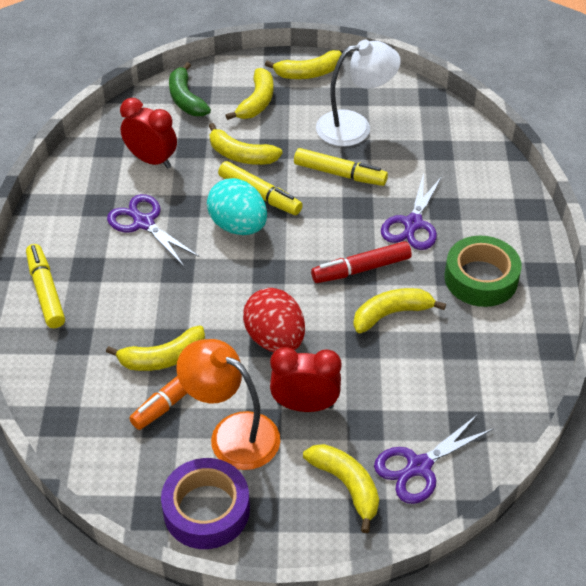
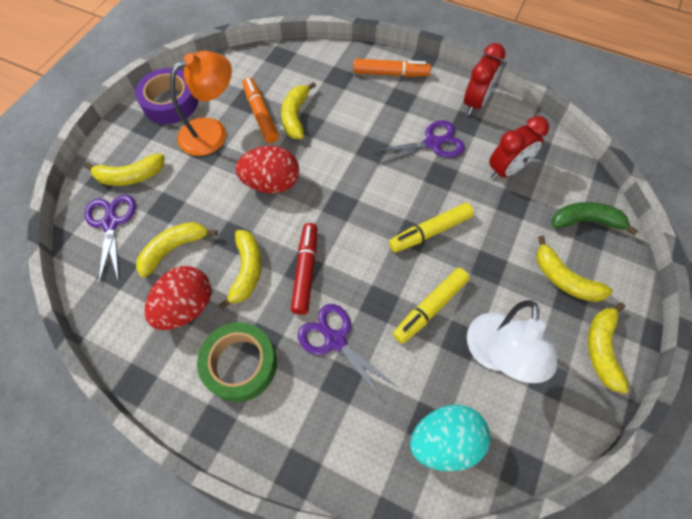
camera: 115 degrees right, 15 degrees up
(46, 291) = (390, 73): yellow marker -> orange marker
(238, 226) = (399, 202): turquoise egg -> turquoise egg (444, 440)
(241, 155) = (488, 236): yellow banana -> yellow banana (173, 249)
(305, 405) = (205, 179): red clock -> red clock (475, 103)
(460, 344) = (186, 307): none -> red egg

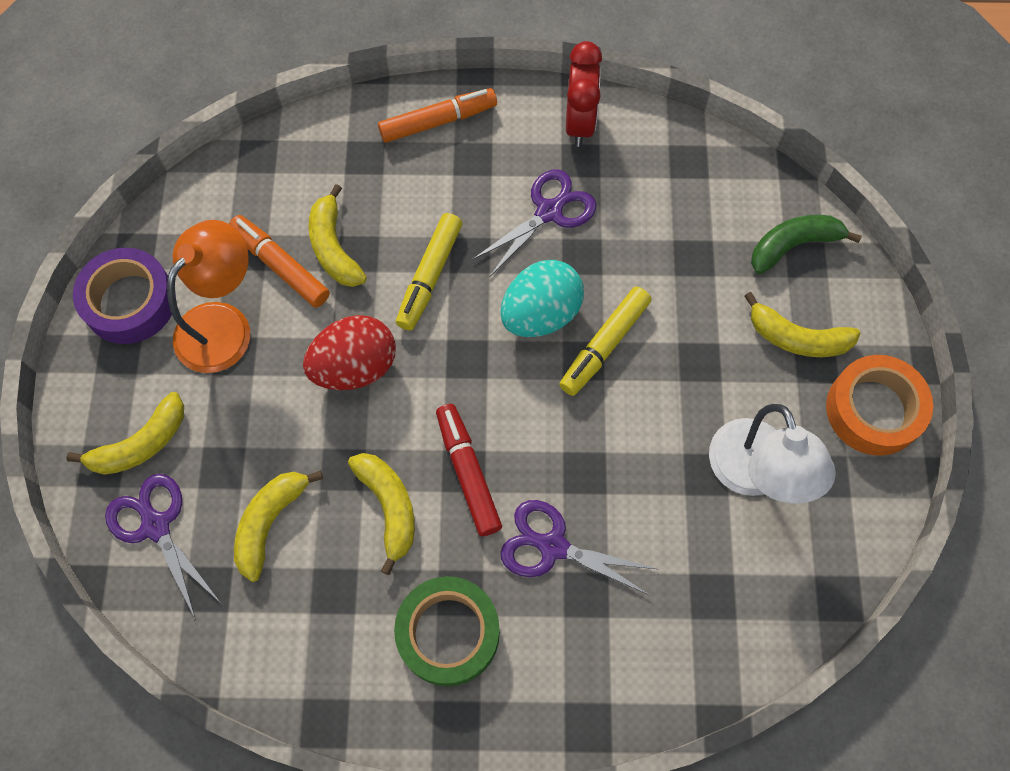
camera: 25 degrees left, 5 degrees up
(186, 307) = (335, 593): red egg -> none
(430, 308) = (650, 450): yellow marker -> yellow marker (429, 276)
(444, 440) = (740, 606): turquoise egg -> turquoise egg (540, 314)
(506, 170) = (665, 212): red clock -> none
(601, 349) = (873, 410): yellow banana -> orange tape

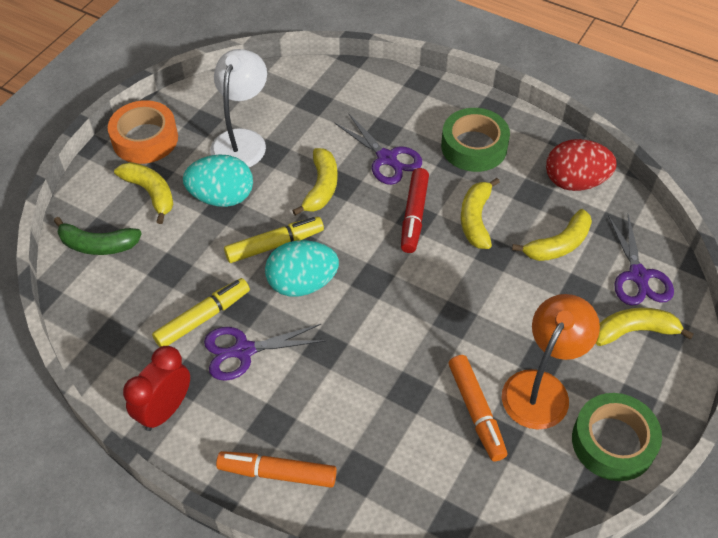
camera: 150 degrees left, 15 degrees down
(130, 302) = (613, 442): purple tape -> green tape
(223, 324) = (541, 388): orange lamp -> orange lamp turned 150 degrees clockwise
(334, 247) = (426, 405): yellow banana -> yellow banana (321, 187)
(355, 367) = (455, 310): red egg -> red egg (575, 182)
(429, 276) = (364, 347): yellow marker -> yellow marker (203, 318)
(711, 376) = (222, 197): none -> turquoise egg

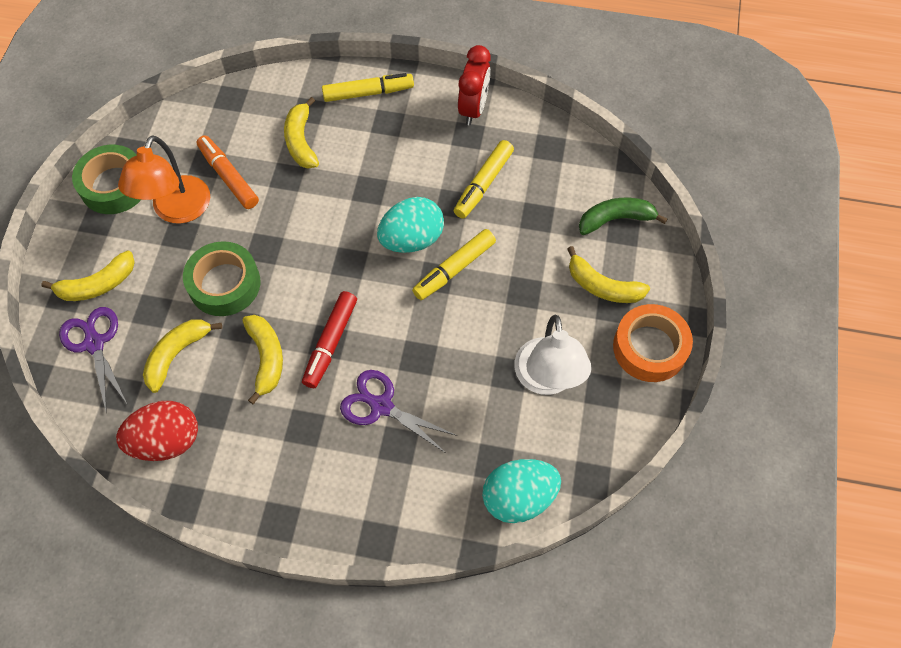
camera: 160 degrees right, 10 degrees up
(222, 197) = (530, 304): turquoise egg -> turquoise egg (519, 497)
(244, 350) = (435, 168): purple scissors -> none
(277, 473) = (368, 93): orange marker -> yellow marker
(321, 187) = (436, 346): yellow banana -> yellow banana (301, 141)
(414, 215) = (330, 343): red marker -> red marker turned 150 degrees counterclockwise
(474, 146) = (288, 455): green tape -> green tape (224, 284)

